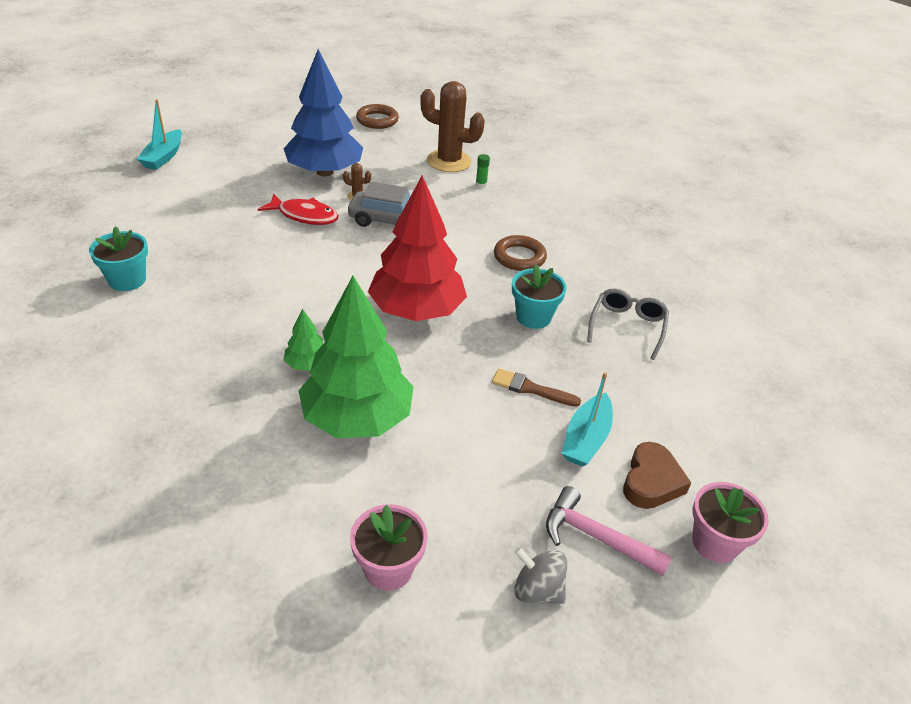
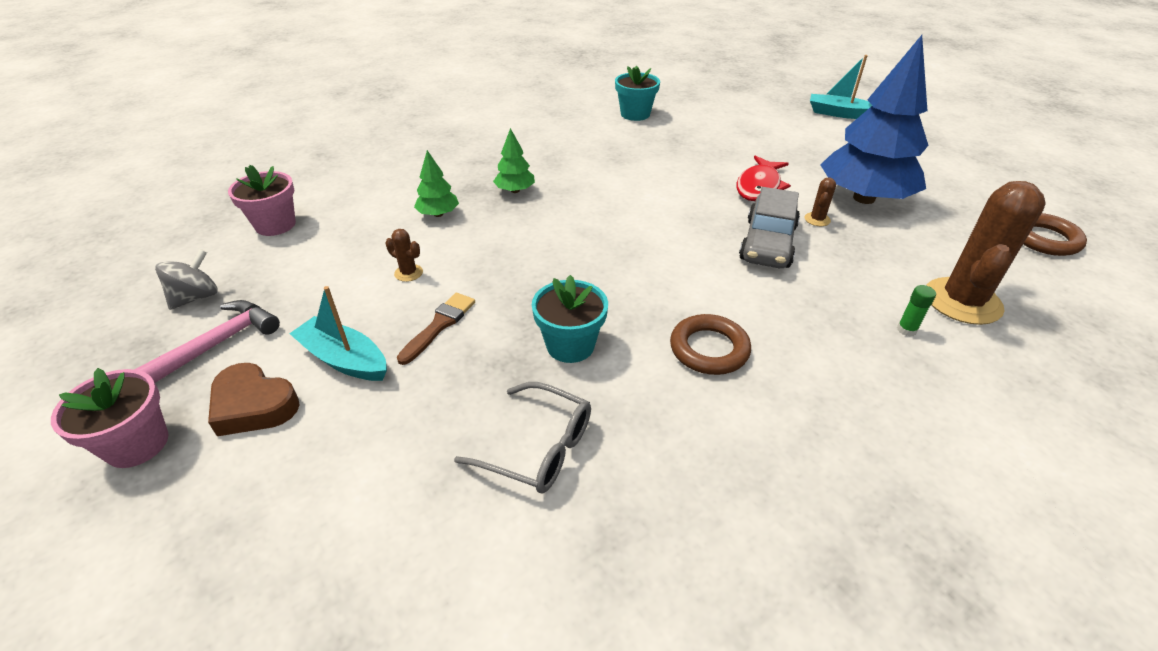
camera: 100 degrees right, 0 degrees up
(357, 418) = (438, 214): green tree -> green tree, size x0.43
(417, 311) = (588, 253): red tree -> none
(464, 422) = (408, 273): none -> brown cactus

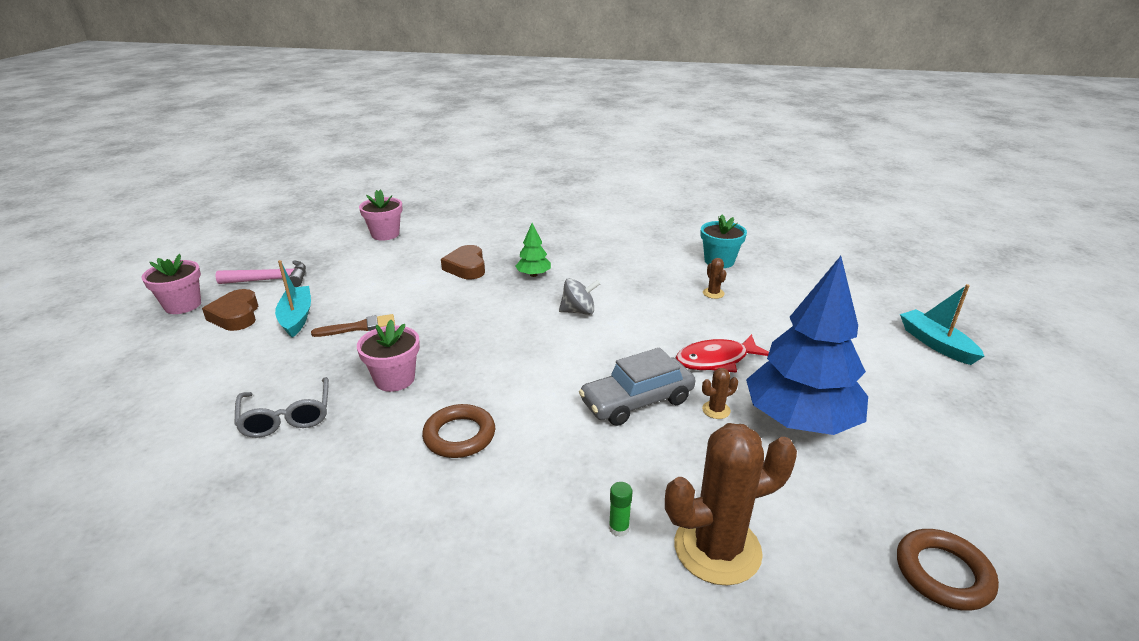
camera: 45 degrees right, 10 degrees down
(196, 297) = (299, 254): grey spinning top -> grey spinning top (578, 311)
(408, 273) = (395, 292): brown cactus -> brown cactus (713, 293)
(438, 214) = (466, 267): green tree -> brown heart
(570, 345) = (394, 379): turquoise flower pot -> pink flower pot

